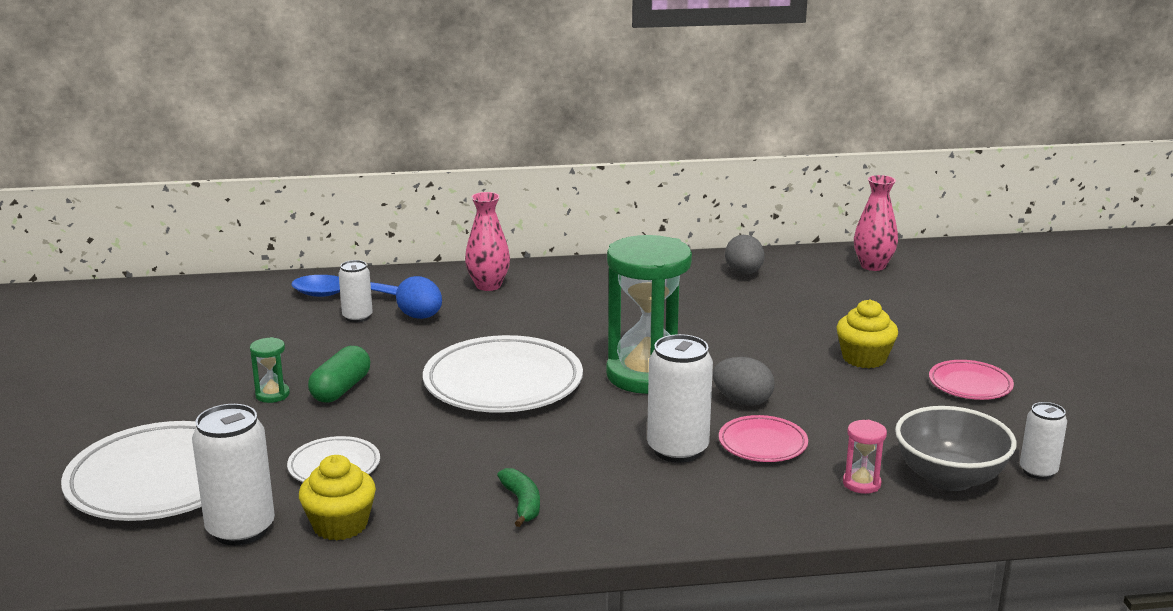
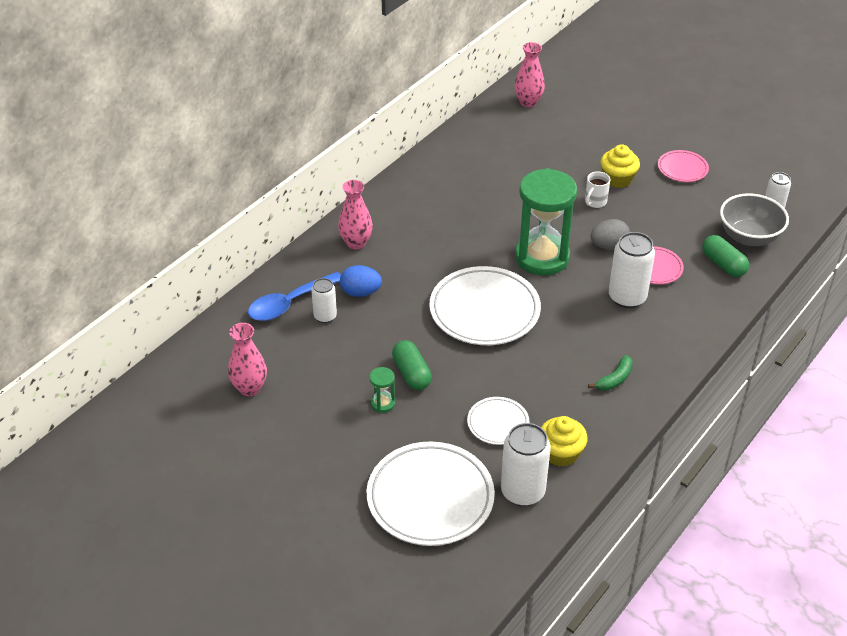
camera: 45 degrees left, 20 degrees up
(202, 329) = (250, 388): none -> pink vase
(522, 503) = (614, 379): green banana -> green banana turned 105 degrees clockwise
(744, 273) = (474, 147): grey egg -> none
(798, 363) = (595, 202): none -> white mug
(861, 483) = (723, 264): pink hourglass -> green capsule

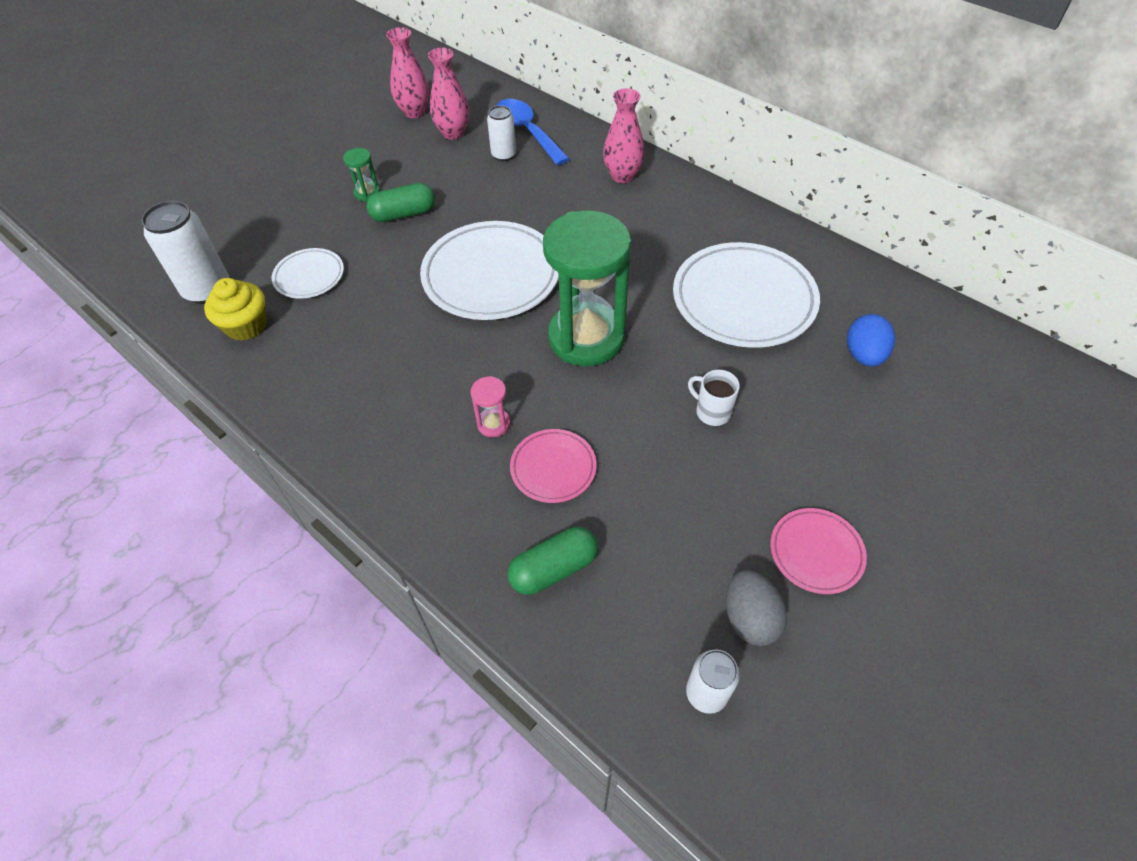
camera: 95 degrees right, 10 degrees up
(360, 292) = (537, 179): blue egg -> blue egg (863, 355)
(430, 498) = (231, 223): white plate -> white plate (743, 300)
(528, 102) = (966, 353): pink vase -> pink vase (453, 133)
(608, 246) = (607, 416): grey egg -> grey egg (749, 618)
(614, 379) = (343, 390): green banana -> none
(617, 179) = (774, 449): yellow cupcake -> none
(627, 297) = (493, 424): white can -> pink hourglass
(749, 237) = (624, 628): grey bowl -> none

